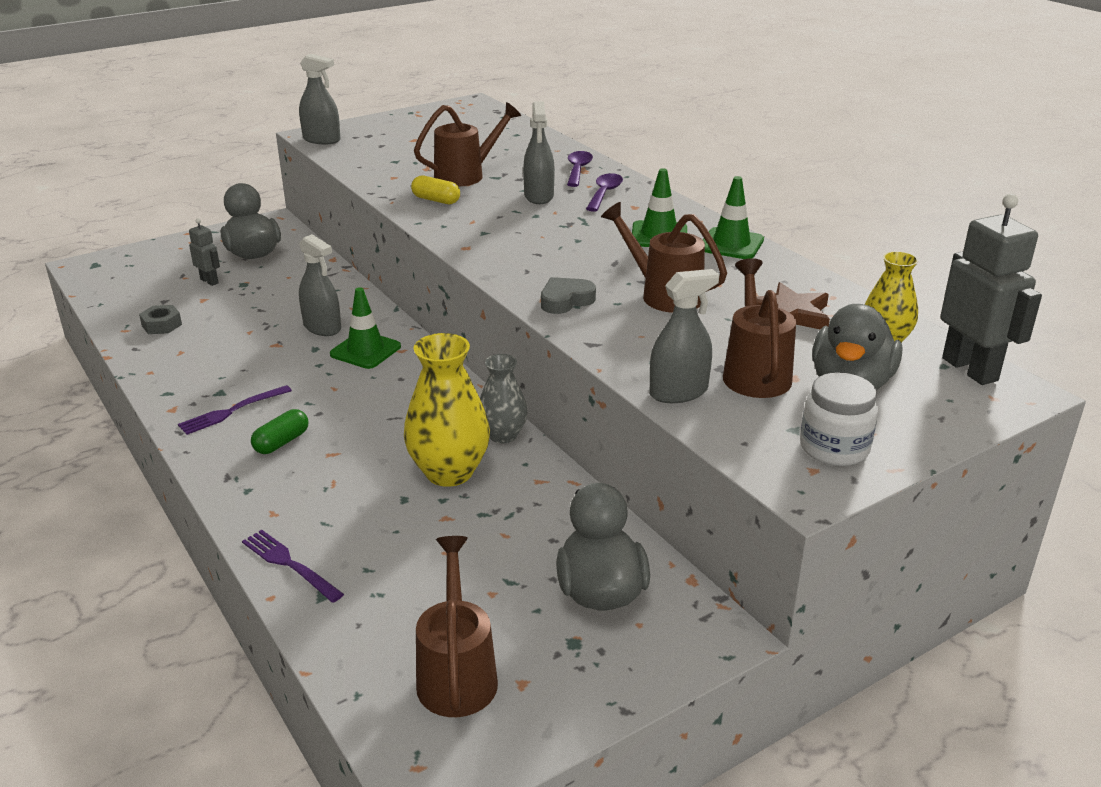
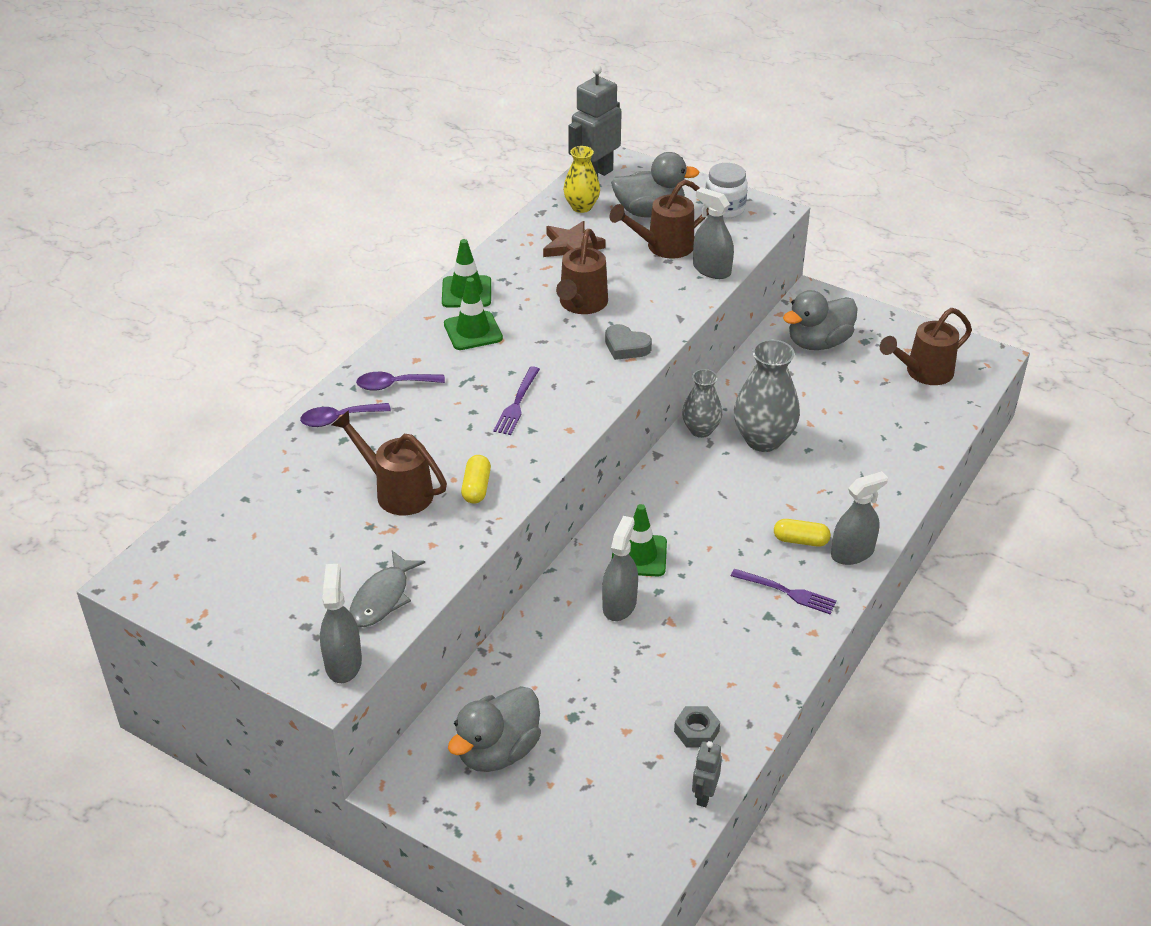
camera: 115 degrees left, 10 degrees up
(209, 281) = (584, 751): grey robot -> grey robot (704, 795)
(281, 442) = (800, 540): green capsule -> yellow capsule
(289, 564) = (910, 472): purple fork -> purple fork (517, 404)
(362, 156) = (382, 598): none -> grey fish
(449, 472) = (763, 440): yellow vase -> grey vase
(539, 196) = (425, 423): grey spray bottle -> grey spray bottle (852, 553)

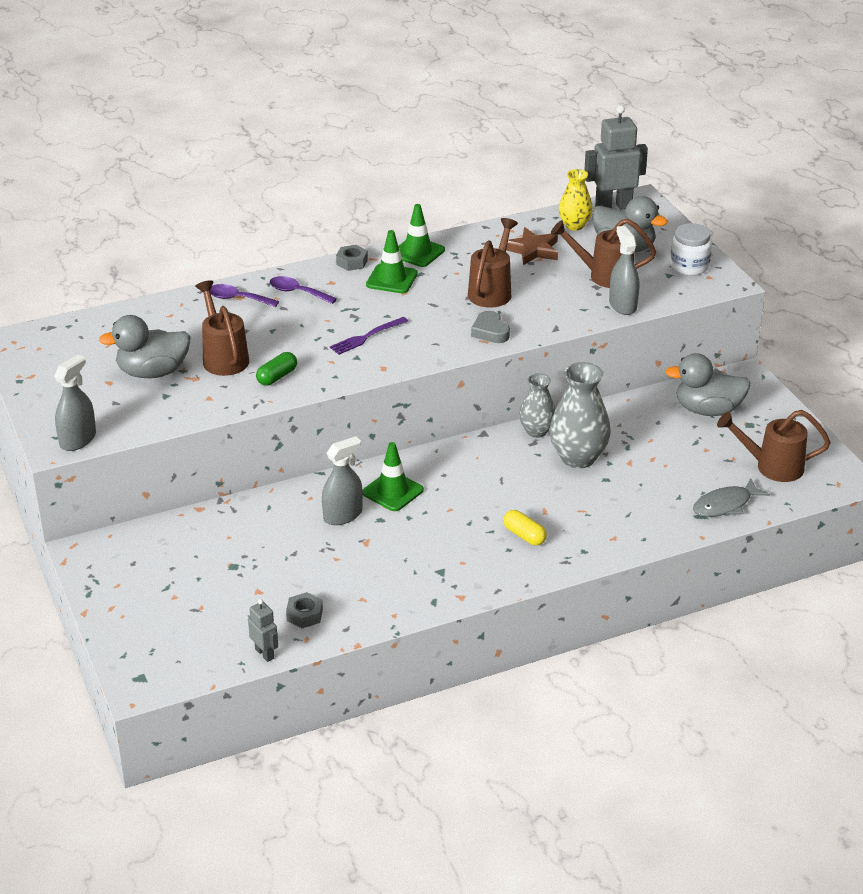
camera: 35 degrees right, 5 degrees down
(382, 598) = (142, 414): grey fish -> grey fish (725, 505)
(413, 329) = (352, 262): none -> grey nut
(476, 488) = (277, 377): yellow capsule -> green capsule
(498, 751) = (163, 562): grey duck -> grey duck (153, 372)
(581, 304) = (492, 291): brown watering can -> brown watering can turned 150 degrees clockwise
(704, 795) = (265, 653): grey robot -> grey robot turned 90 degrees clockwise
(787, 592) = (473, 563): purple fork -> none
(852, 553) = (554, 561): grey spray bottle -> none

